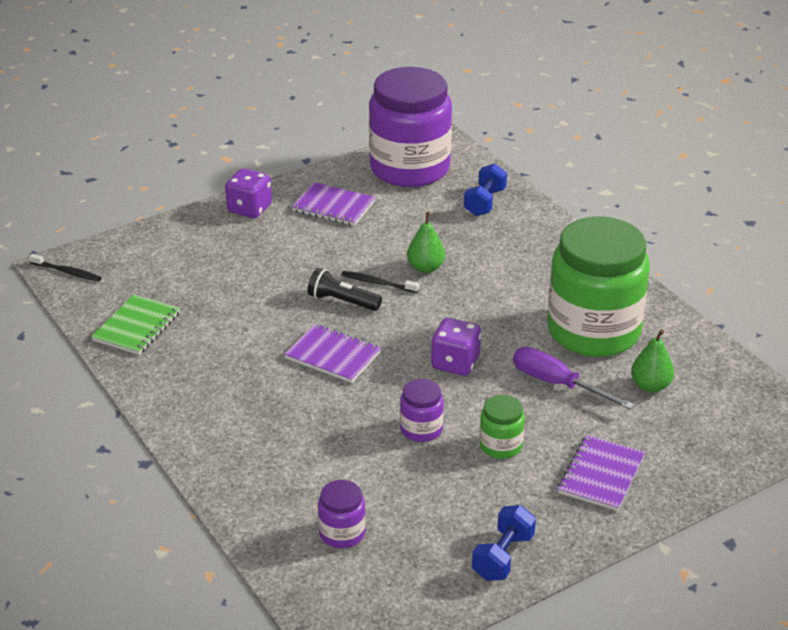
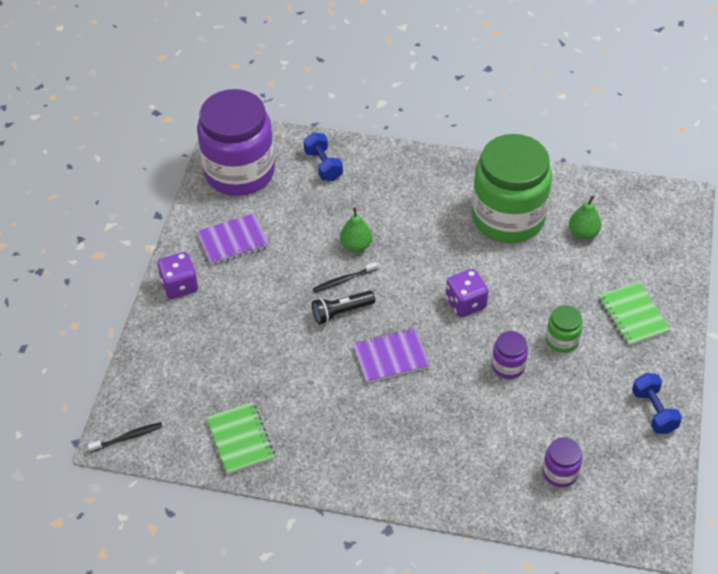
camera: 45 degrees left, 15 degrees up
(557, 384) = (536, 272): purple screwdriver -> none
(601, 475) = (633, 315): purple notebook -> green notebook

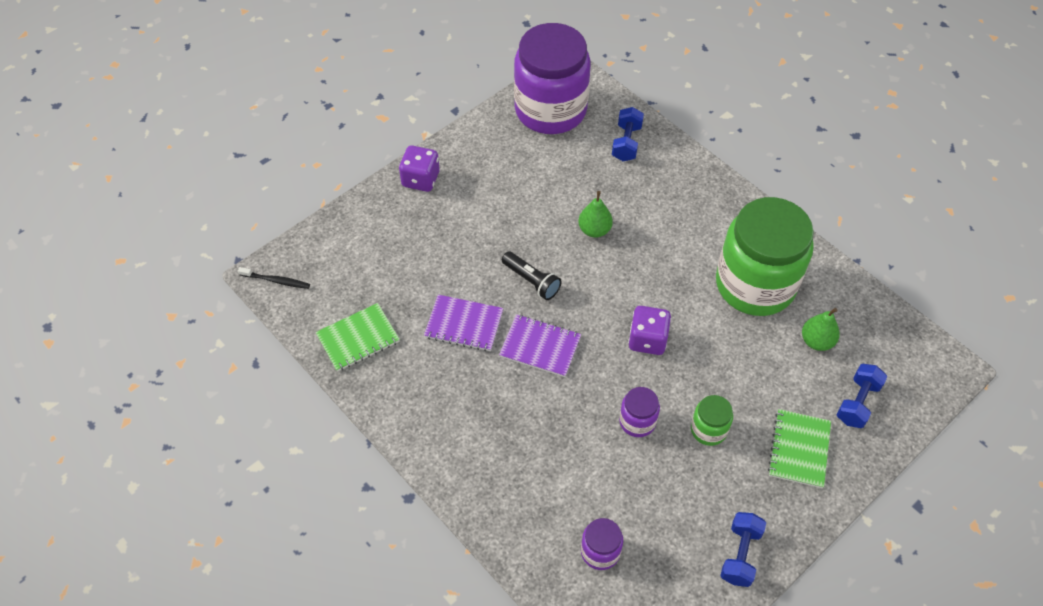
camera: 35 degrees right, 5 degrees up
(233, 241) = (495, 166): purple notebook -> purple notebook (464, 324)
(240, 439) = (358, 338): green notebook -> green notebook turned 45 degrees clockwise
(341, 312) = (532, 281): black flashlight -> black flashlight turned 150 degrees counterclockwise
(343, 280) = (557, 254): black toothbrush -> none
(644, 259) = (857, 403): none -> blue dumbbell

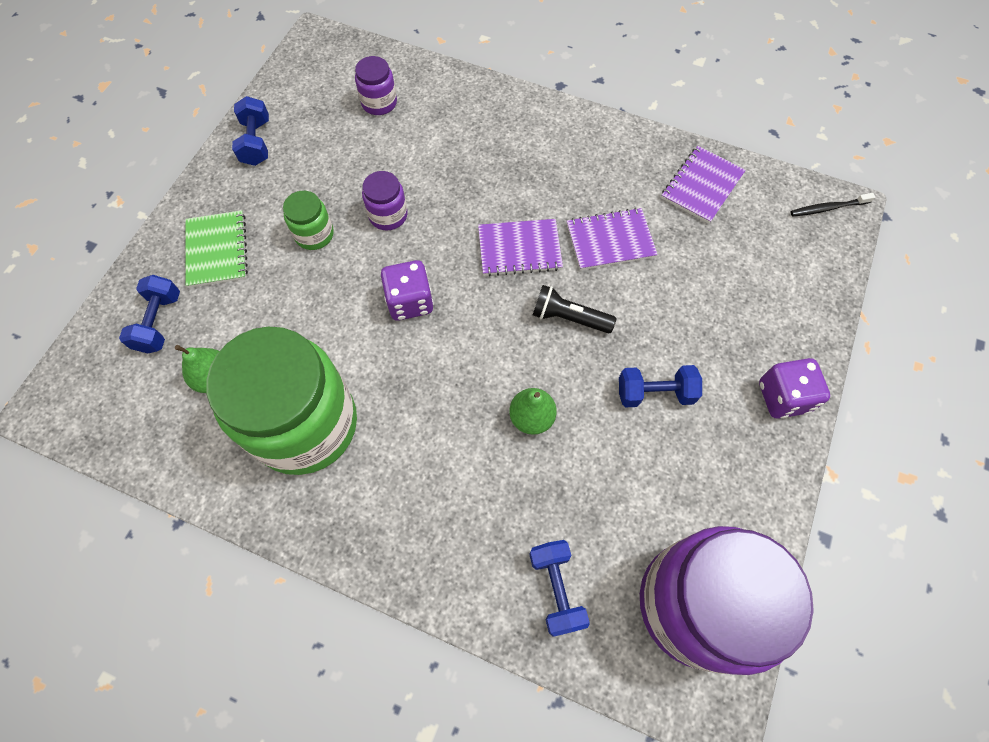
camera: 155 degrees right, 10 degrees up
(358, 338) = (702, 186): green notebook -> purple notebook
(502, 212) = (655, 393): none -> blue dumbbell

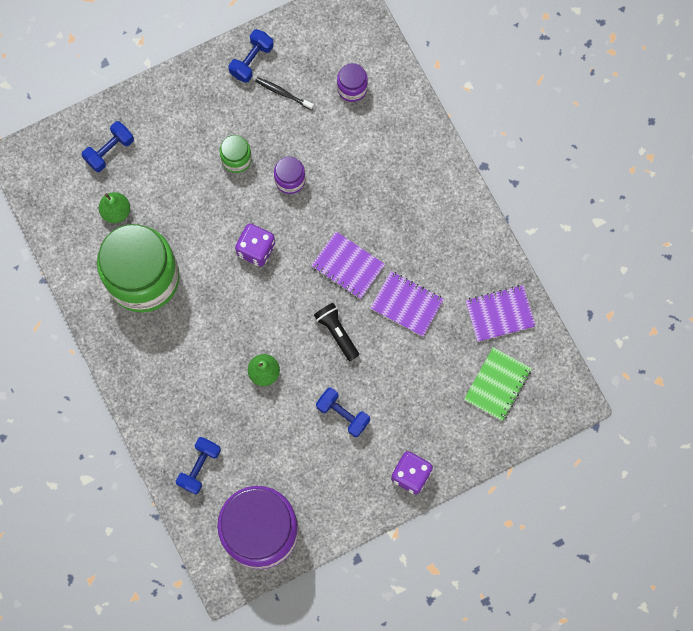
camera: 40 degrees right, 10 degrees up
(217, 250) = (173, 125): green notebook -> green notebook (497, 384)
(828, 208) = (563, 392): black toothbrush -> black toothbrush (283, 93)

